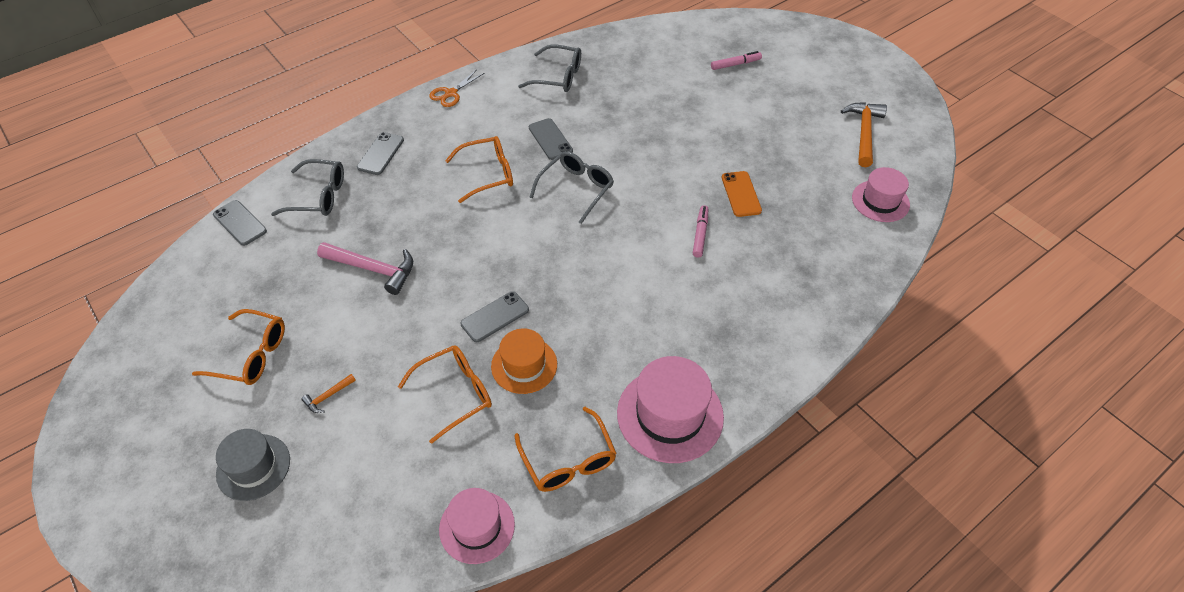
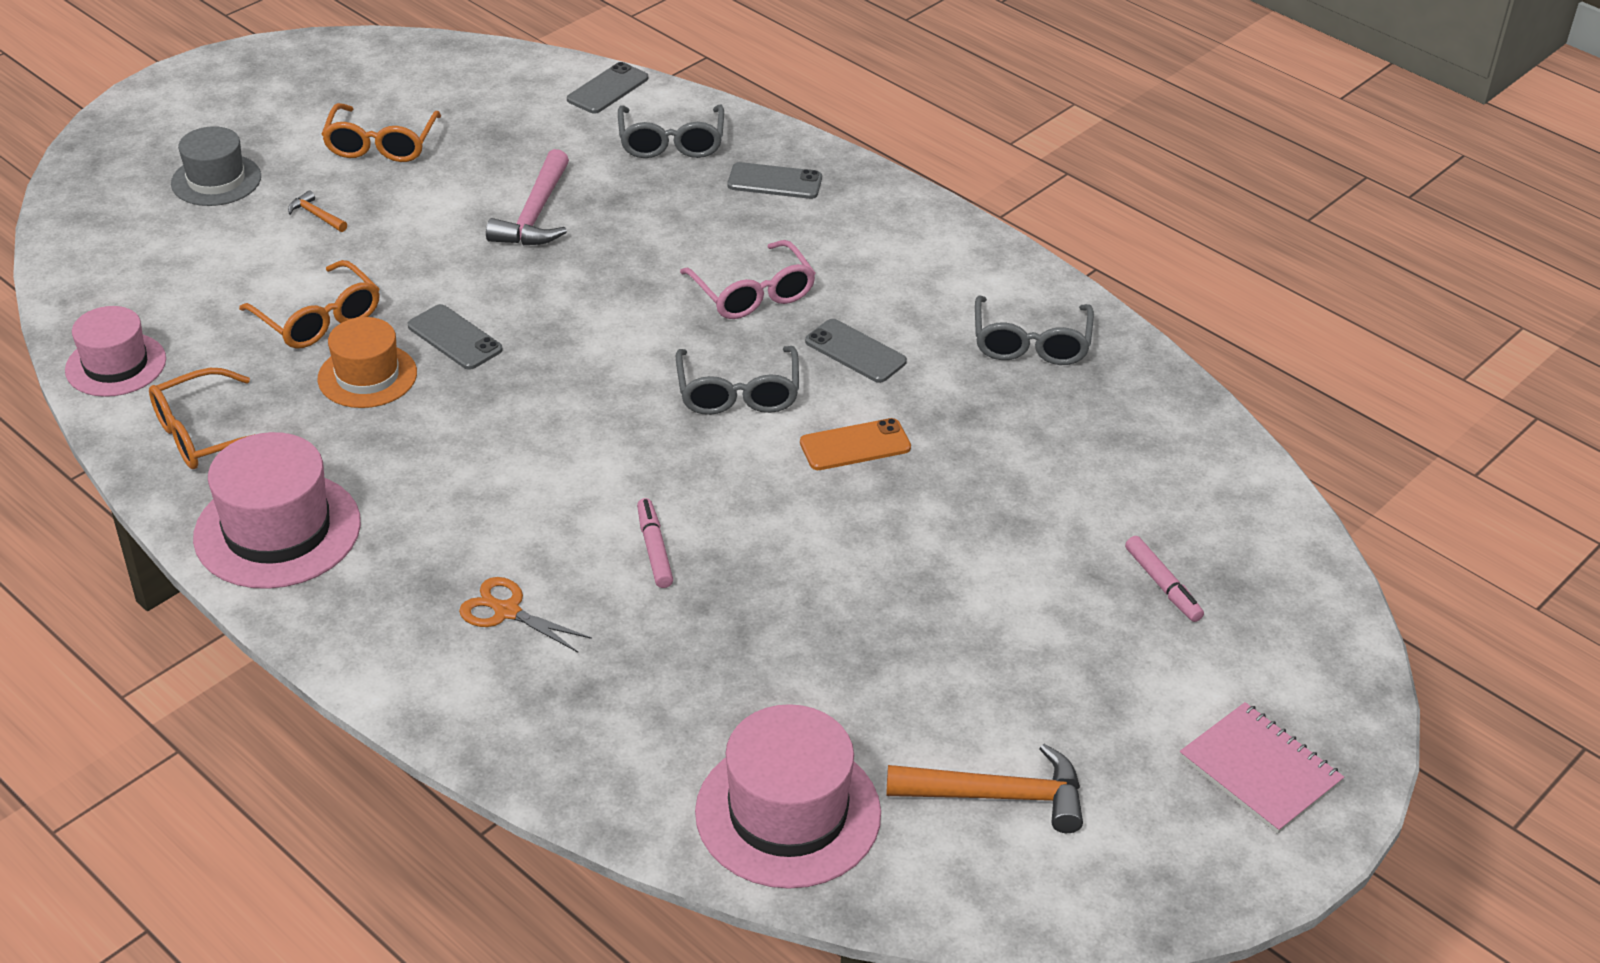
camera: 80 degrees right, 10 degrees down
(451, 93) = (941, 229): orange scissors -> orange scissors (507, 611)
(488, 174) = (753, 294): orange glasses -> pink glasses
(550, 139) = (855, 351): grey phone -> grey phone turned 75 degrees clockwise
(576, 189) = (738, 393): grey glasses -> grey glasses turned 60 degrees clockwise
(700, 234) = (654, 549): pink marker -> pink marker turned 105 degrees counterclockwise
(741, 194) = (767, 601): orange phone -> orange phone (855, 445)
(843, 58) = (1259, 770): none -> pink notebook
(880, 201) = (788, 813): pink hat -> pink hat, size x1.54

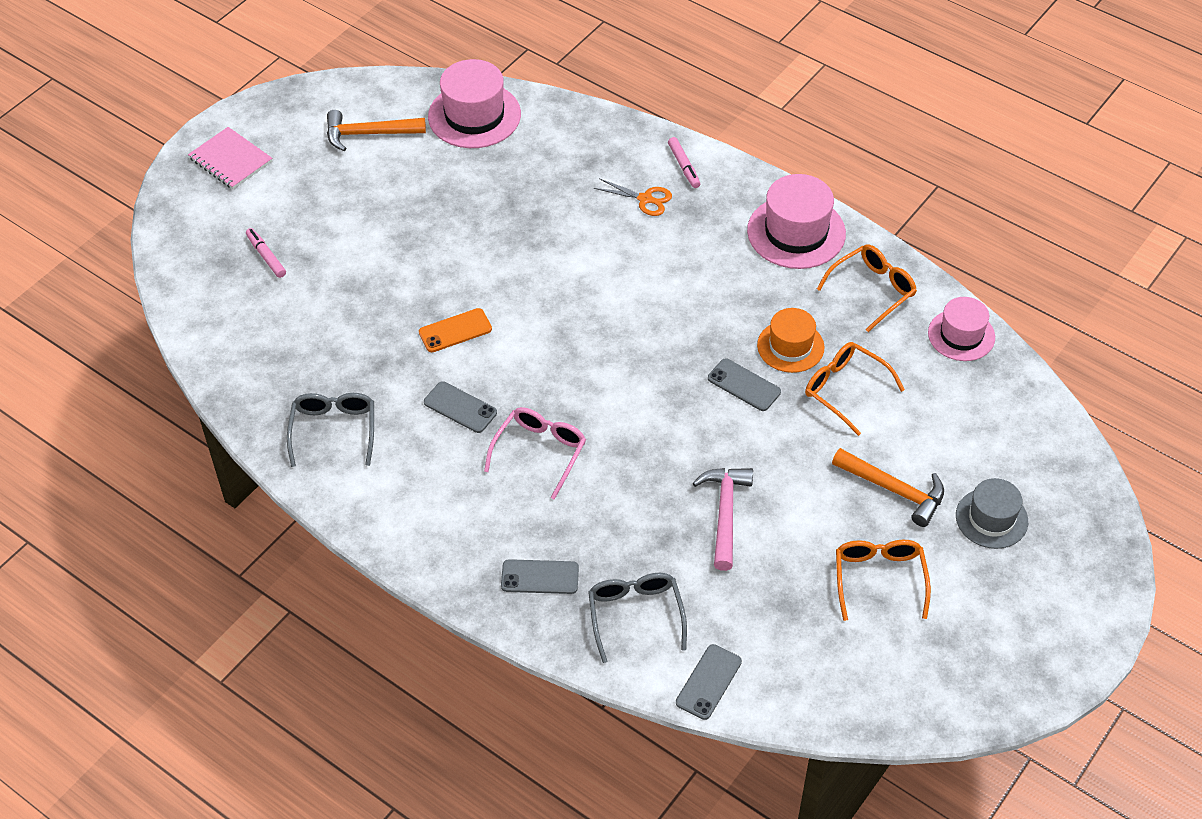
camera: 175 degrees right, 10 degrees up
(316, 215) = (894, 490): orange hammer -> orange hammer, size x2.09
(654, 549) = (570, 245): pink marker -> pink marker (684, 166)
(738, 393) = (537, 362): grey glasses -> none
(753, 294) = (540, 452): pink glasses -> pink glasses turned 60 degrees clockwise

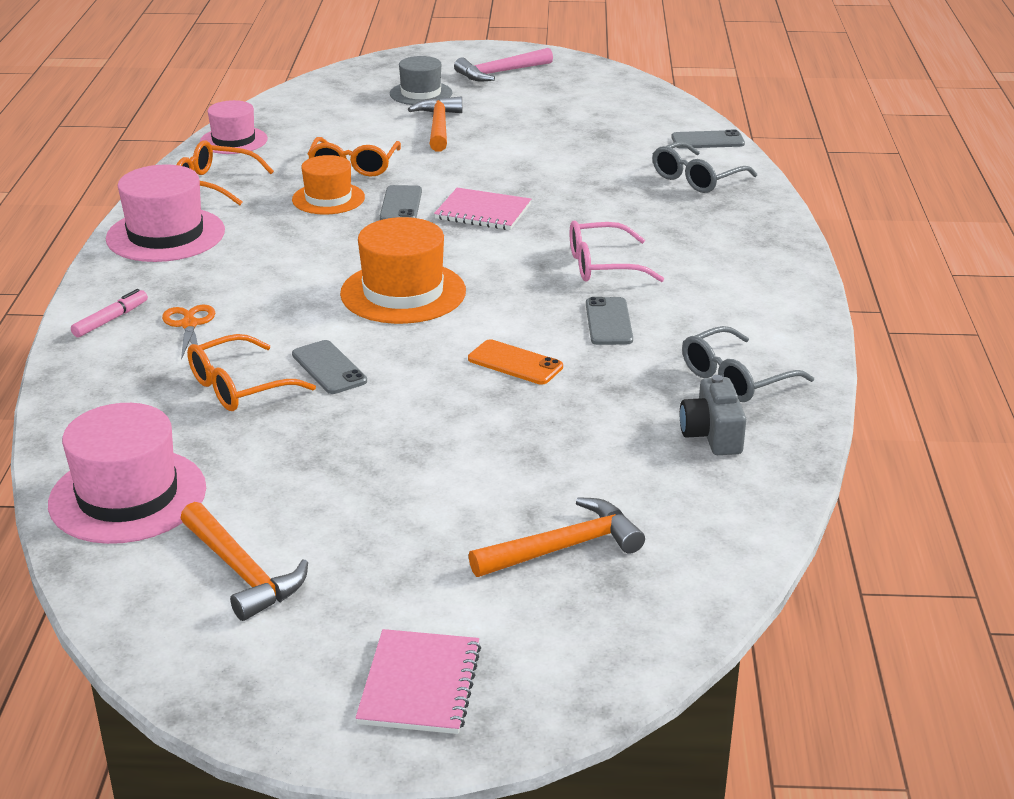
camera: 125 degrees left, 20 degrees down
(266, 256) = (564, 547): pink marker -> orange hammer
(292, 378) = (712, 435): none -> grey camera
(540, 577) = (725, 223): grey phone -> grey phone (329, 368)
(597, 320) = (403, 292): none -> orange hat
(689, 429) = (483, 212): none -> pink notebook
(725, 513) = (551, 175): pink hammer -> pink hammer (500, 73)
(879, 578) = (530, 113): orange glasses -> orange glasses (238, 387)

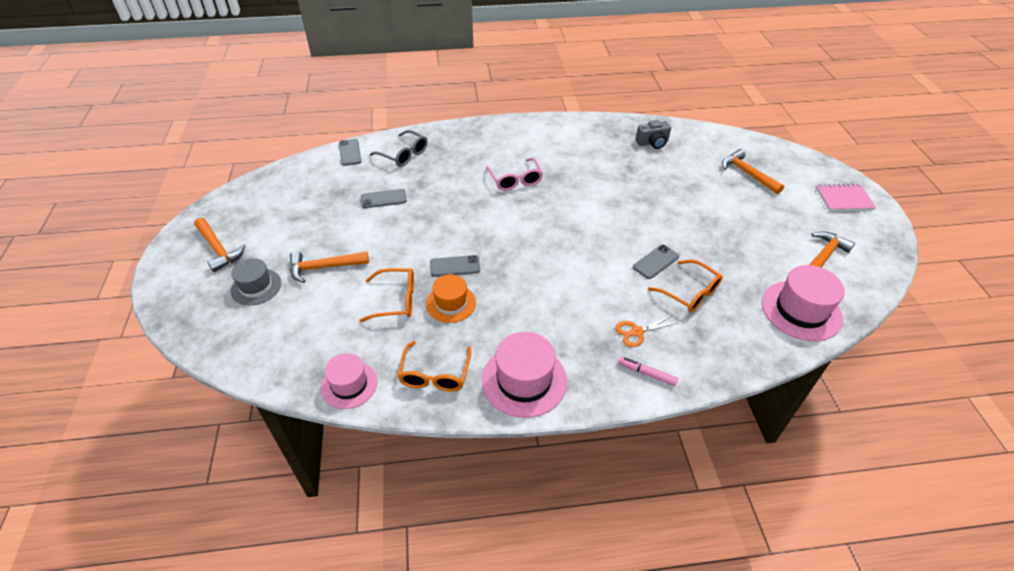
camera: 100 degrees left, 15 degrees up
(403, 292) = (567, 247): orange hat -> none
(483, 212) = (459, 229): pink notebook -> none
(500, 73) = (218, 249): pink hammer -> orange hammer
(515, 363) = (622, 199): orange phone -> none
(608, 322) = (572, 174): grey phone -> grey phone (383, 199)
(735, 378) = (607, 138): grey glasses -> none

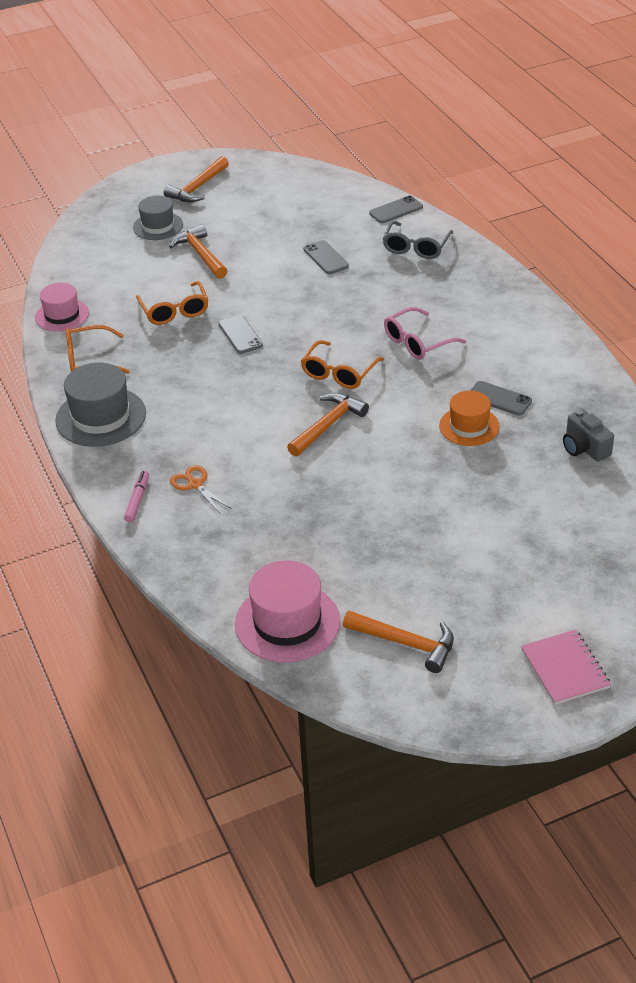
camera: 75 degrees right, 5 degrees down
(451, 303) = (185, 346): orange hat -> orange hat (469, 426)
(524, 380) = (101, 417): pink hat -> grey hat
(655, 262) = (319, 484): grey phone -> grey phone (499, 399)
(690, 293) = (276, 520): orange glasses -> orange glasses (339, 373)
(747, 174) = (567, 555): orange hammer -> orange hammer (328, 425)

